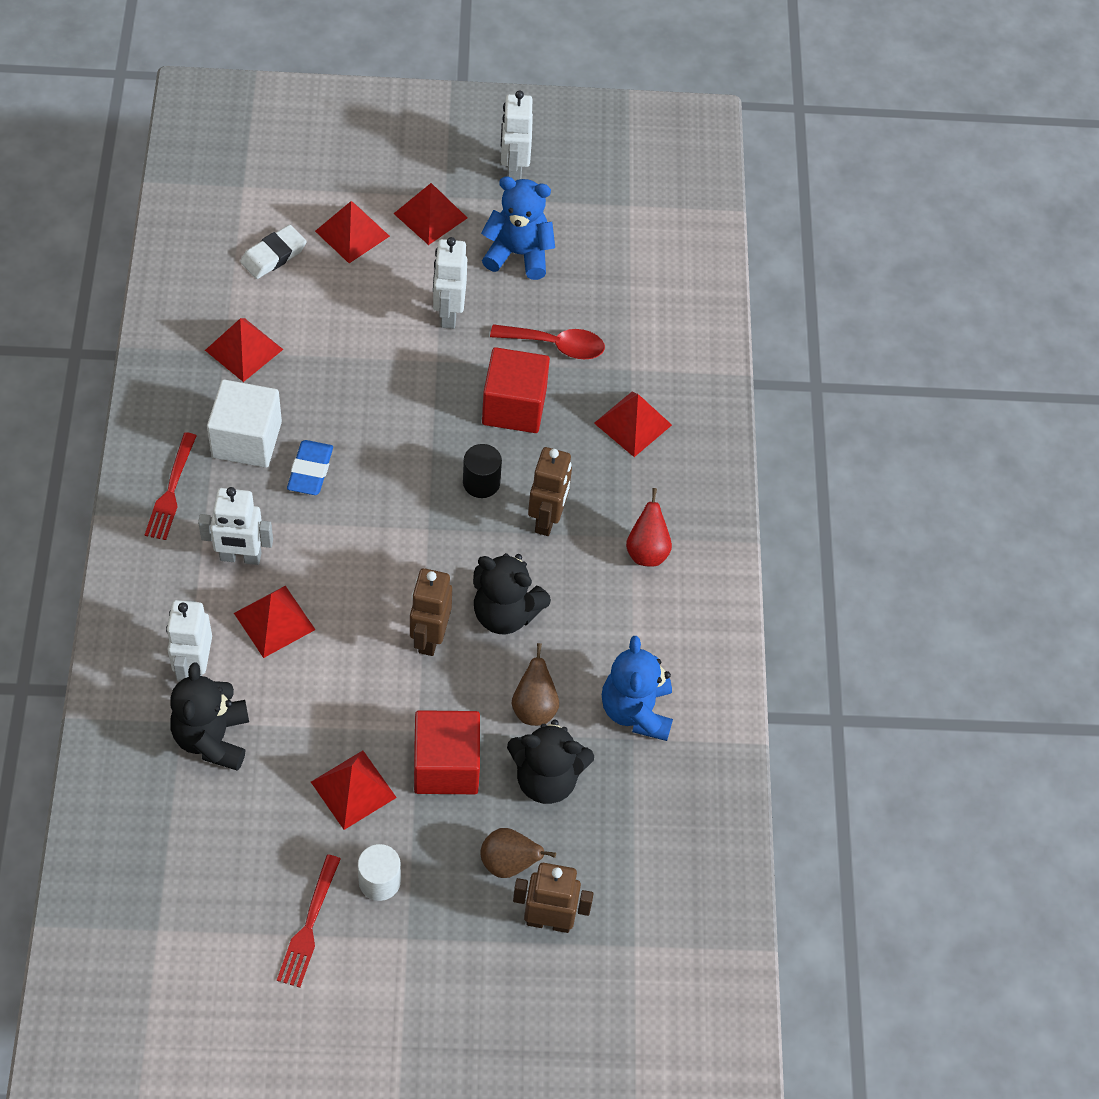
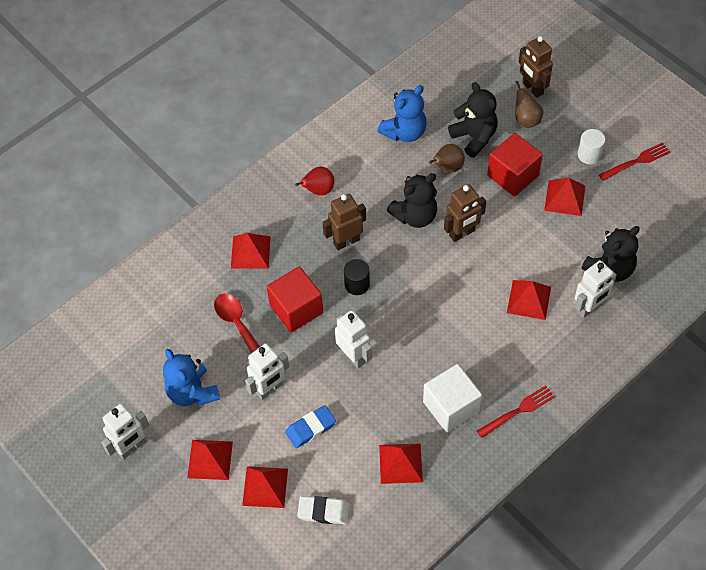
camera: 125 degrees left, 0 degrees up
(240, 557) = (515, 345): white robot -> white robot (353, 356)
(310, 471) = (435, 361): blue eraser -> blue eraser (310, 428)
(505, 613) = (415, 216): black teddy bear -> black teddy bear turned 75 degrees clockwise

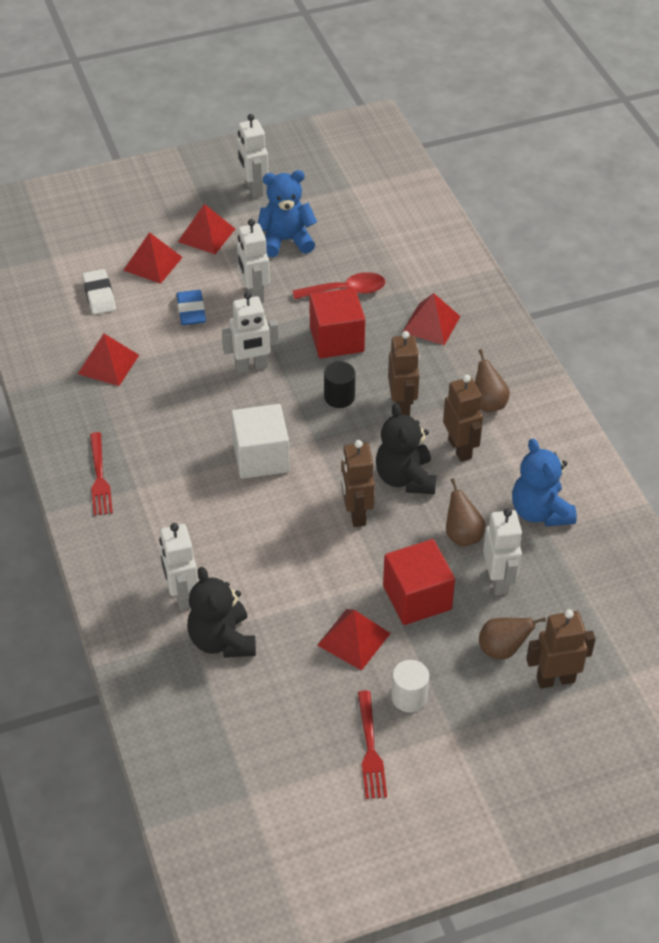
camera: 110 degrees right, 10 degrees down
(318, 190) = (488, 403): red pear -> brown pear
(323, 512) = (99, 295): white eraser -> white eraser turned 45 degrees counterclockwise
(371, 193) = (460, 449): none -> brown robot
(451, 407) = (142, 424): white cube -> white cube (261, 457)
(474, 137) = (498, 580): black teddy bear -> white robot
(529, 299) = (229, 542): red pyramid -> none

